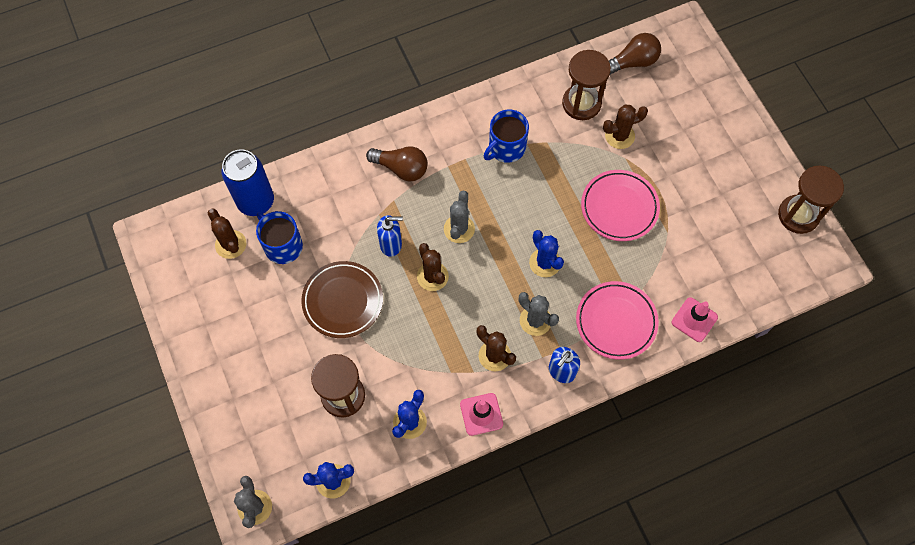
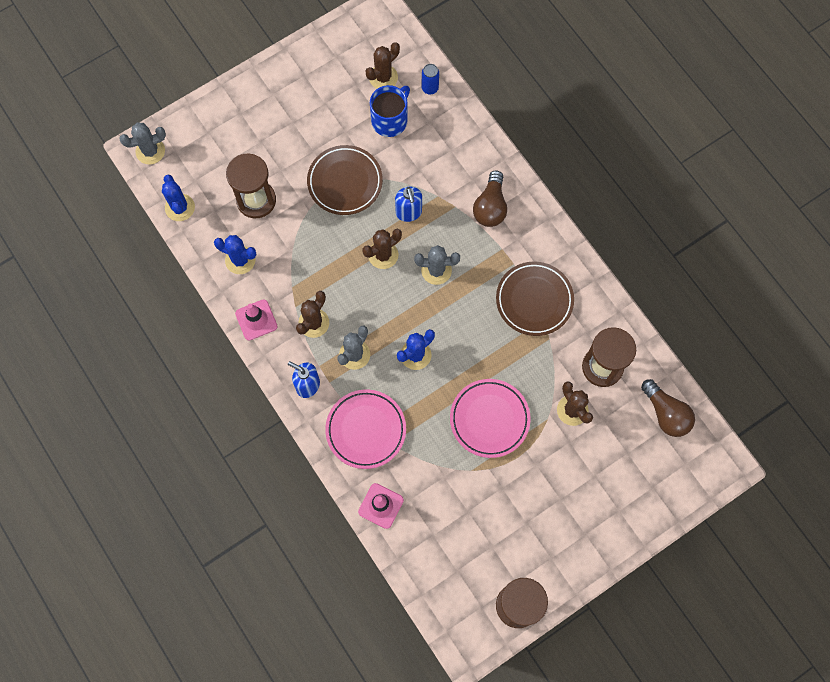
camera: 80 degrees right, 5 degrees up
(256, 201) = (430, 88): blue can -> blue can, size x0.47
(506, 148) = (534, 300): blue mug -> brown plate

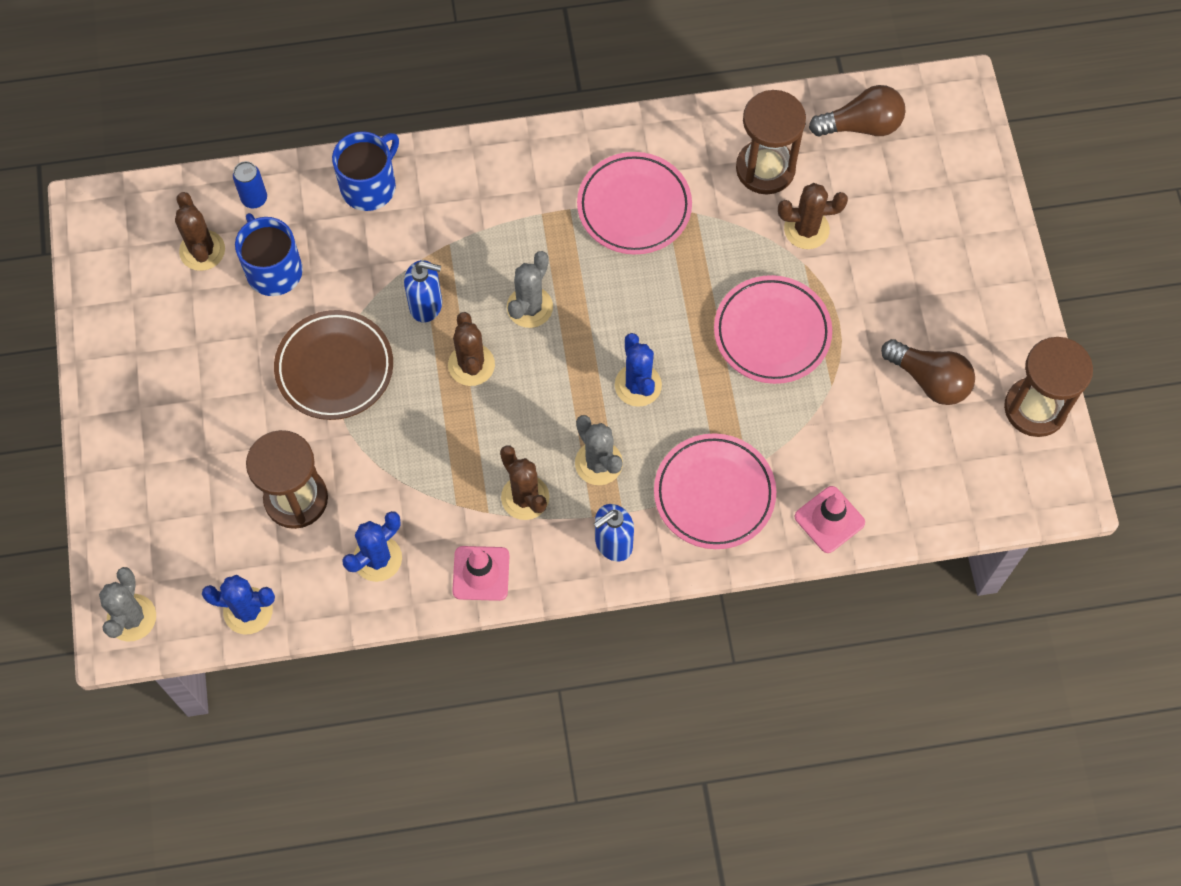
camera: 65 degrees left, 5 degrees down
(470, 145) = (369, 186): none -> blue mug
(490, 207) = (473, 201): brown light bulb -> brown light bulb (929, 380)
(534, 300) = (634, 207): brown plate -> pink plate

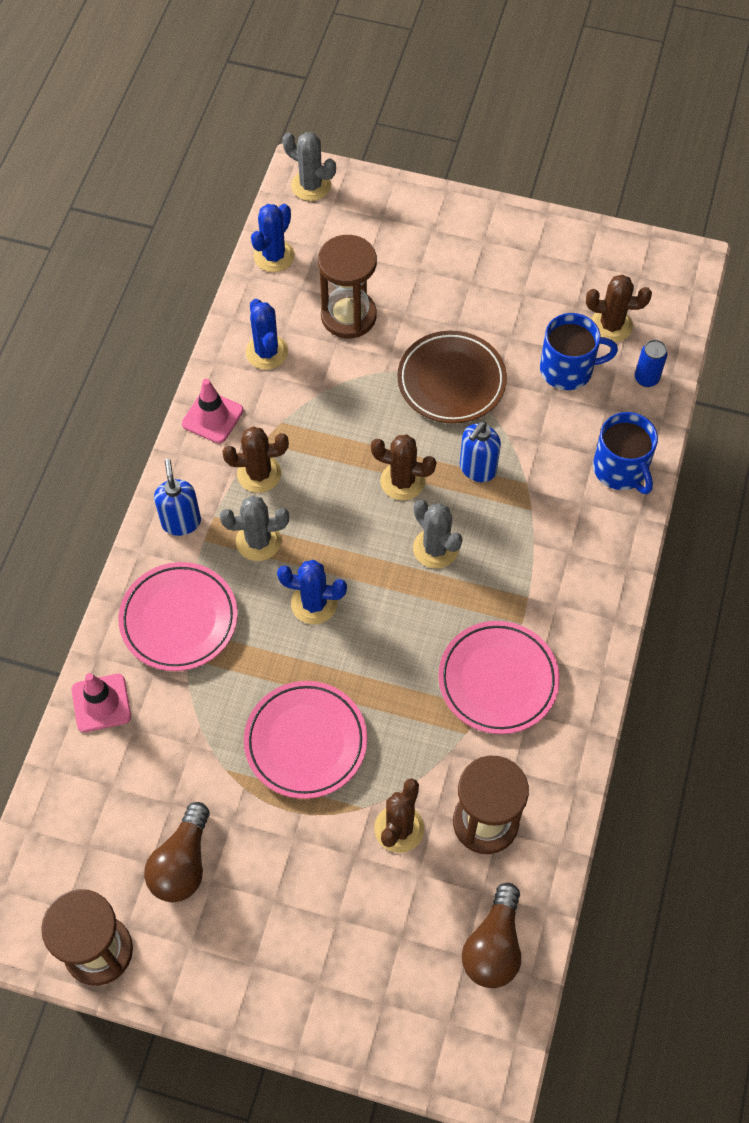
camera: 115 degrees right, 5 degrees down
(929, 380) = (182, 863): brown light bulb -> brown light bulb turned 45 degrees counterclockwise

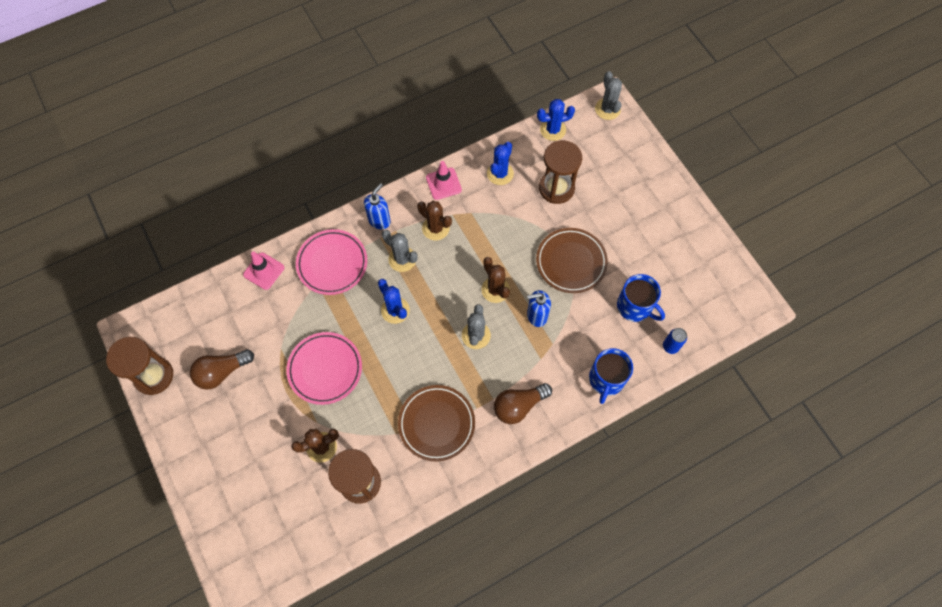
camera: 45 degrees right, 5 degrees up
(493, 946) = (303, 540): brown light bulb -> brown light bulb (519, 406)
(498, 680) = (436, 424): pink plate -> brown plate
(611, 325) = (682, 304): brown cactus -> none

